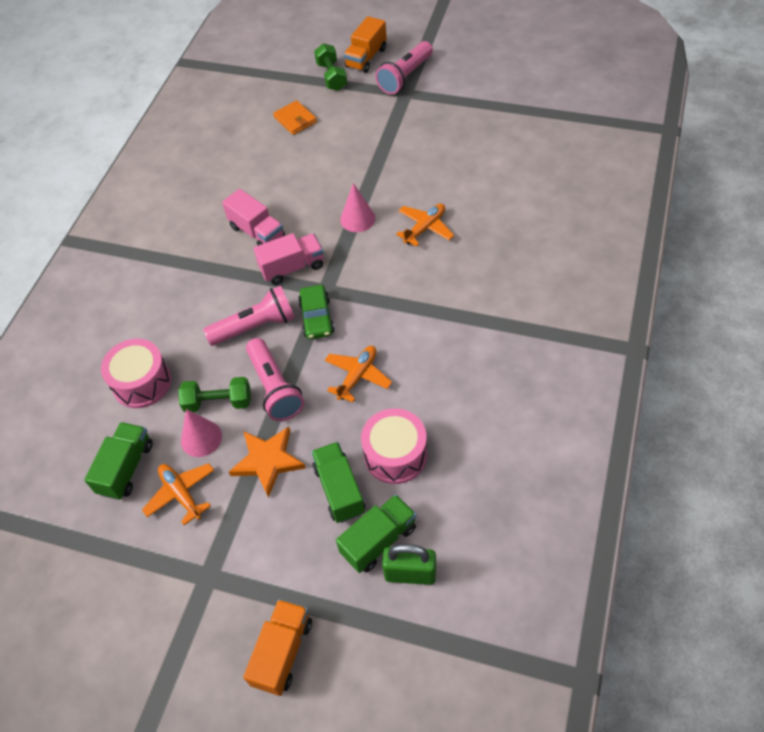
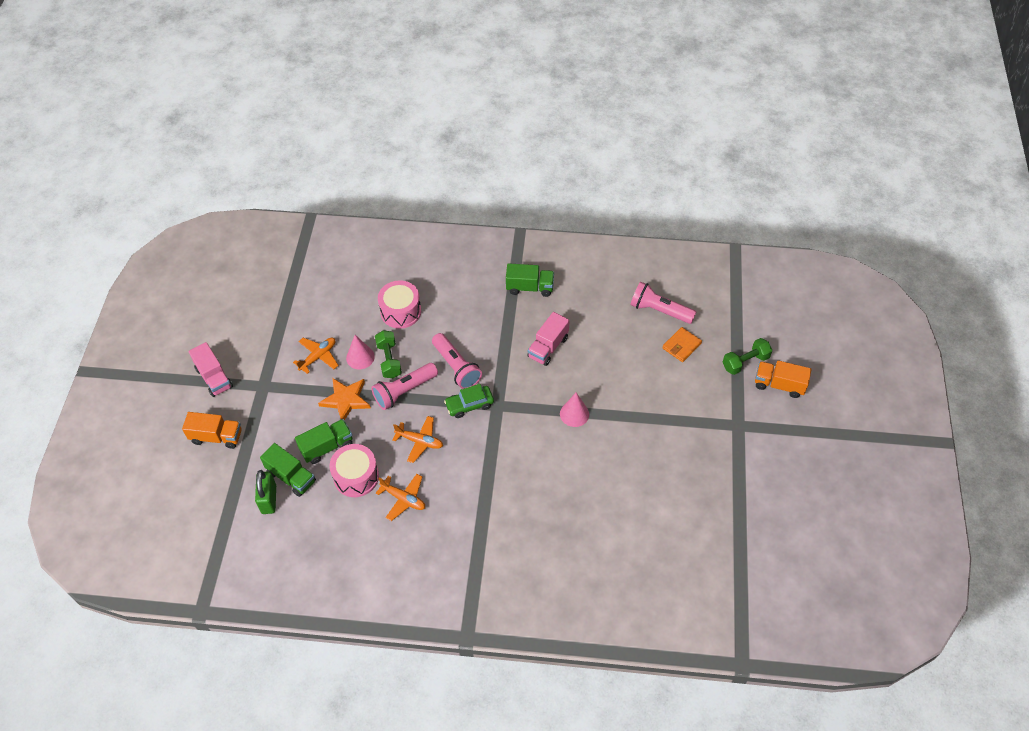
camera: 75 degrees right, 0 degrees up
(126, 468) = (334, 322): green truck -> green truck (530, 287)
(292, 267) = (515, 379): pink truck -> pink truck (214, 378)
(405, 77) = (760, 421): pink flashlight -> pink flashlight (659, 310)
(425, 228) = (572, 465): orange plane -> orange plane (403, 499)

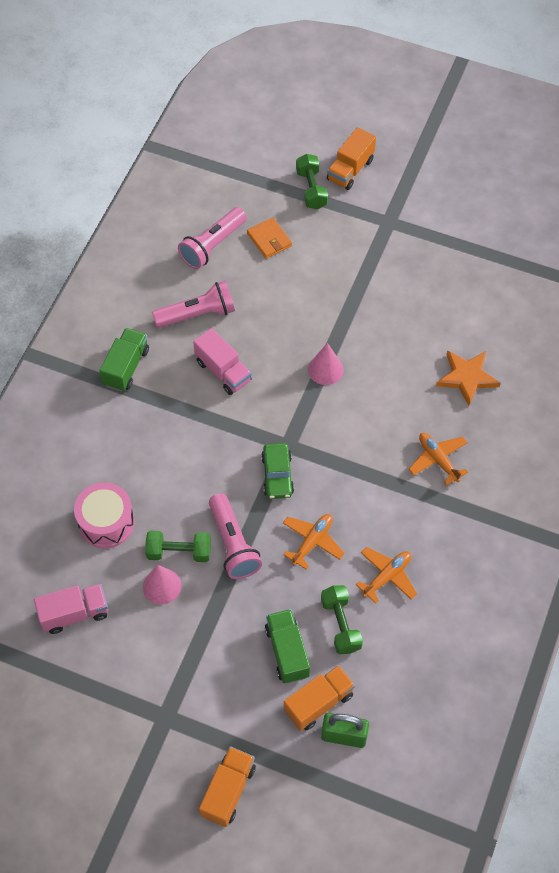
camera: 75 degrees left, 5 degrees up
(214, 378) = (129, 782): pink truck -> pink truck (74, 613)
(291, 477) = (318, 703): green truck -> orange truck
(318, 357) = (142, 638): orange plane -> orange plane (438, 460)
(346, 400) = (223, 616): orange star -> orange star (467, 377)
(356, 476) = (341, 624): pink drum -> green dumbbell
(456, 367) = (217, 477): pink flashlight -> pink flashlight (197, 314)

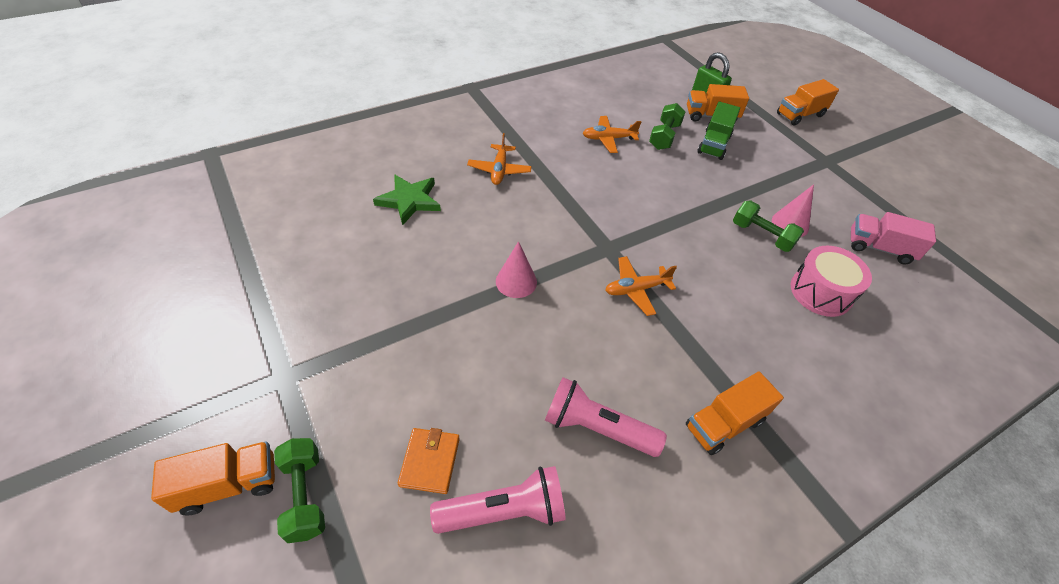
camera: 145 degrees left, 10 degrees down
(126, 367) = (724, 423): green truck -> orange truck
(223, 371) = (616, 346): pink truck -> none
(233, 544) = (710, 215): pink flashlight -> none
(277, 475) = (636, 234): green car -> none
(311, 189) = (305, 495): green dumbbell -> green dumbbell turned 45 degrees counterclockwise
(312, 542) = (645, 182): orange plane -> orange plane (636, 289)
(467, 377) = (409, 201): orange star -> green star

